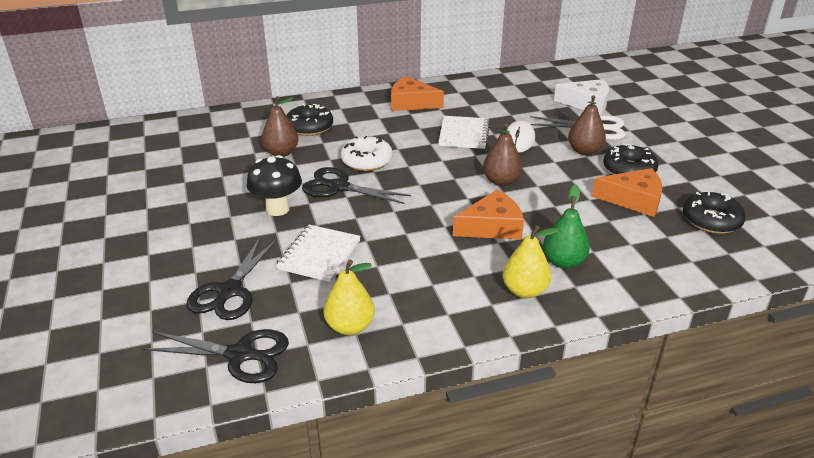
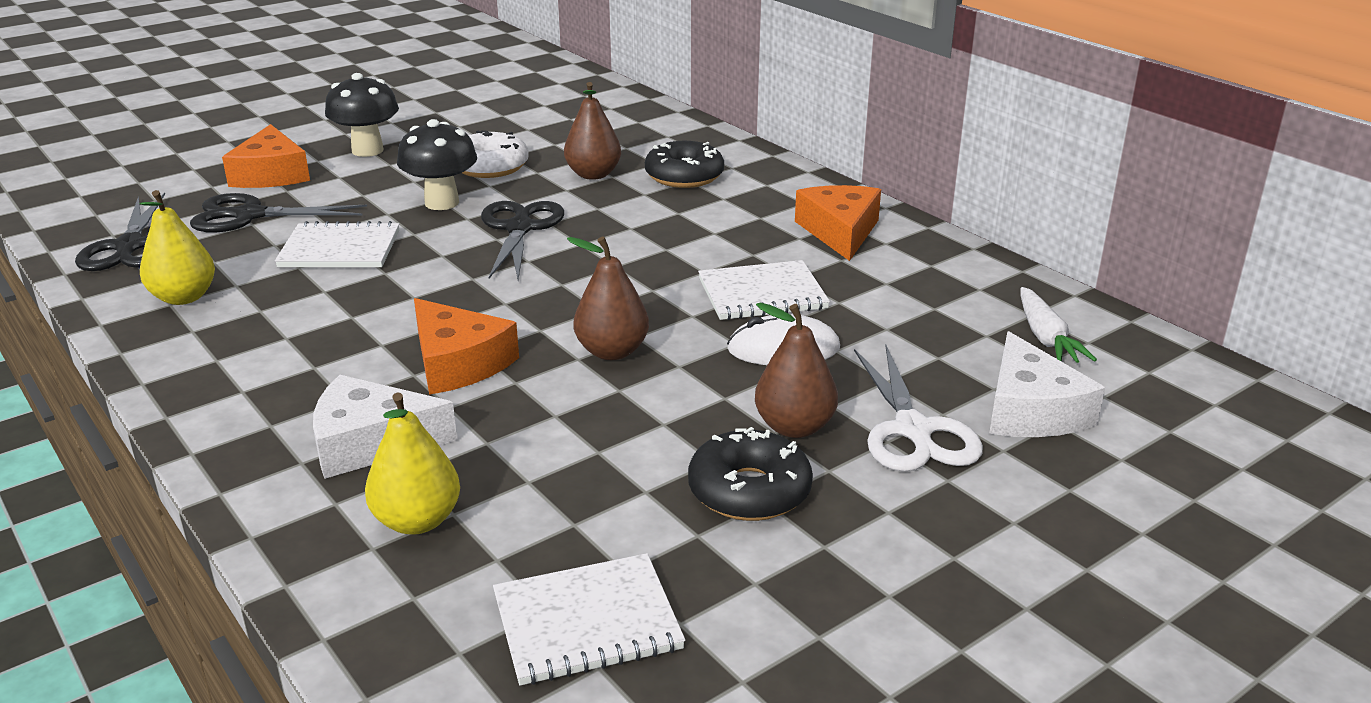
camera: 70 degrees right, 5 degrees down
(153, 230) = (367, 150): none -> black mushroom
(366, 161) = (609, 233): white donut -> white donut (490, 167)
(524, 291) = (280, 415): yellow pear -> yellow pear (417, 521)
(534, 87) = (1046, 338): none -> white carrot
(563, 262) = (370, 443): green pear -> white cheese
(633, 200) = (623, 505): orange cheese -> orange cheese (271, 174)
(711, 220) = (587, 622): black donut -> white notebook

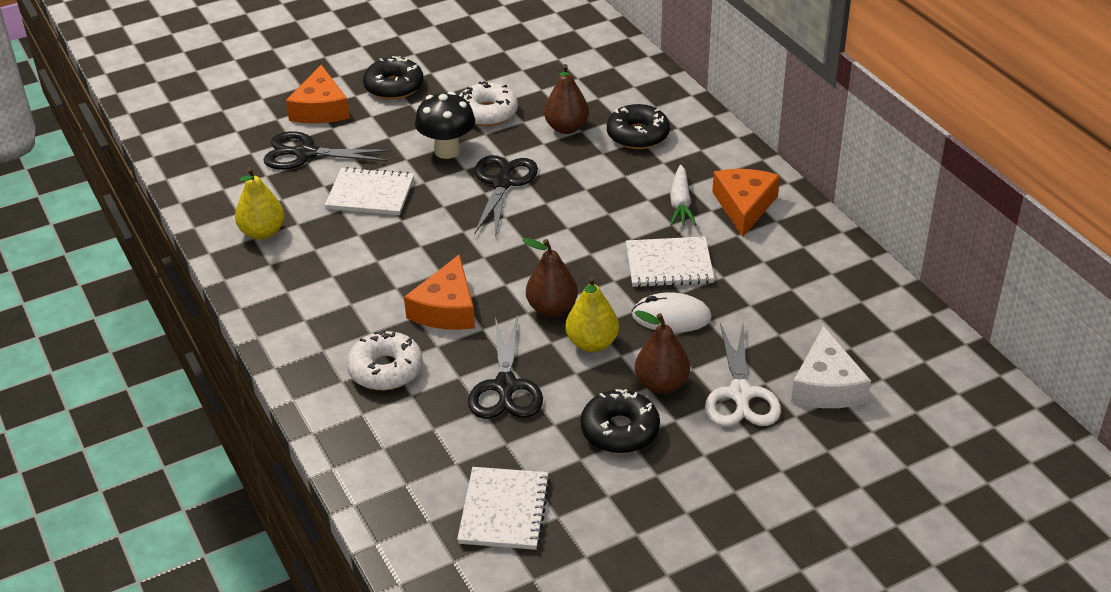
camera: 10 degrees right, 10 degrees up
(129, 247) = (222, 179): black scissors -> black scissors (505, 386)
(367, 150) = (394, 87): black mushroom -> black donut
(370, 443) = (385, 370): white cheese -> white donut
(417, 521) = (411, 431): yellow pear -> yellow pear (592, 343)
(458, 363) = (446, 309): orange cheese -> orange cheese turned 45 degrees clockwise
(587, 622) = (504, 510): white notebook -> white notebook turned 75 degrees counterclockwise
(1046, 338) = (862, 324): white carrot -> white carrot (680, 203)

